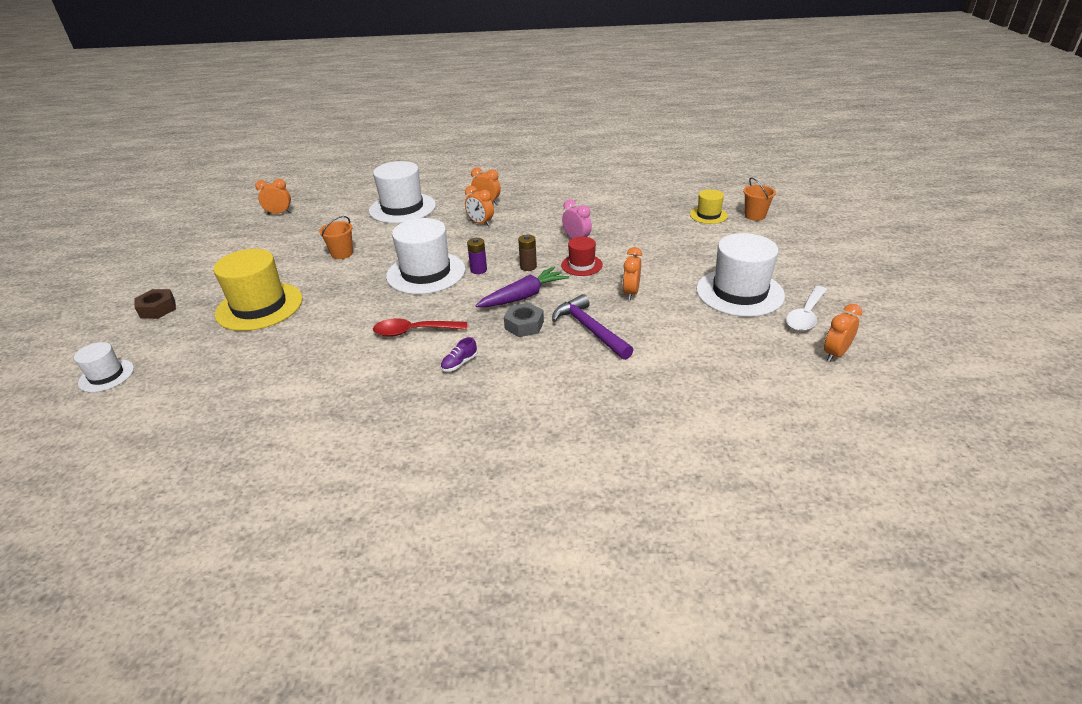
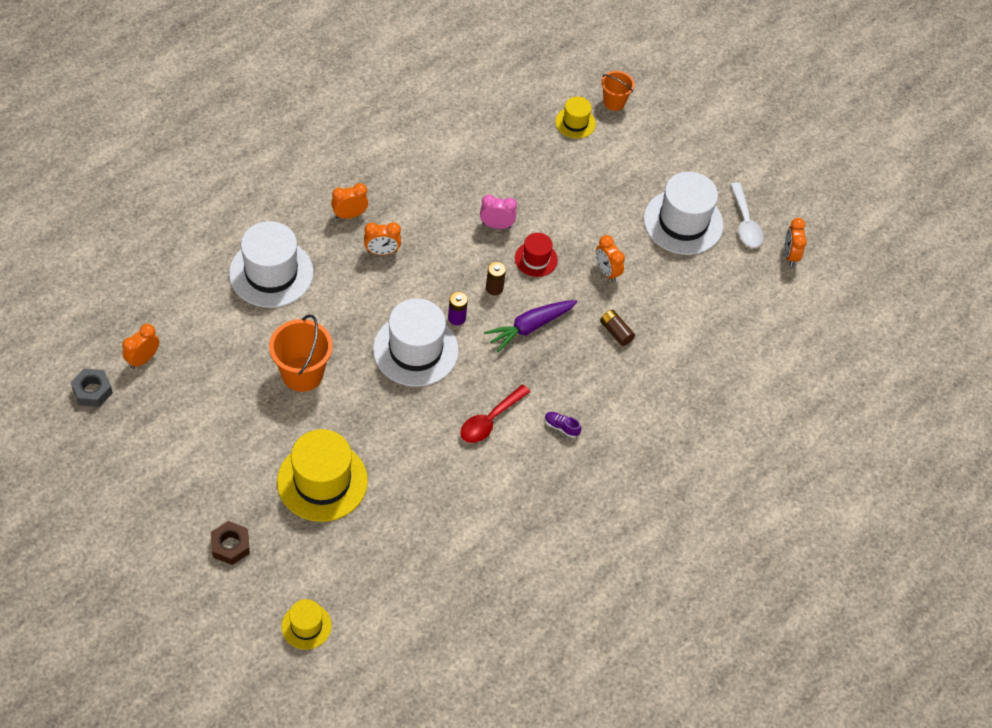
camera: 50 degrees left, 20 degrees up
(106, 376) = (306, 626): white hat -> yellow hat
(342, 253) = (302, 374): orange bucket -> orange bucket, size x1.66
(459, 363) = (561, 427): purple shoe -> purple shoe turned 120 degrees clockwise
(523, 296) = (530, 327): purple carrot -> purple carrot turned 135 degrees counterclockwise
(524, 325) = (565, 359): grey nut -> grey nut (92, 391)
(590, 329) = (616, 332): purple hammer -> brown battery

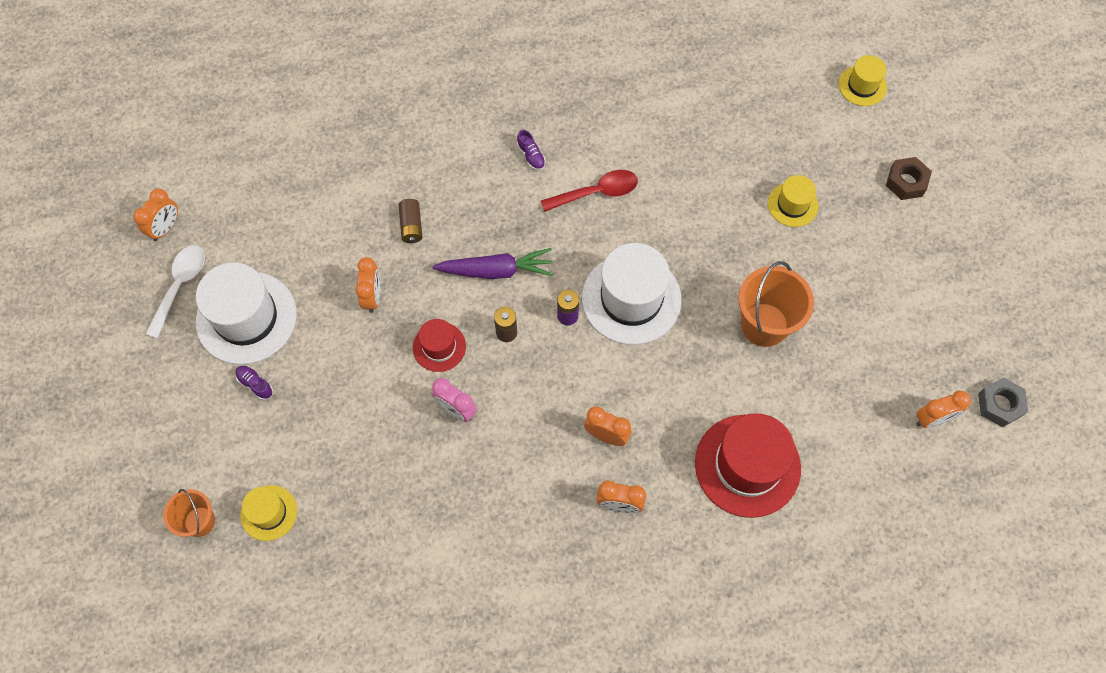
camera: 145 degrees left, 10 degrees up
(271, 273) = (747, 465): white hat -> red hat
(322, 481) = (792, 204): yellow hat -> yellow hat, size x0.53
(643, 186) = (255, 384): none -> purple shoe

